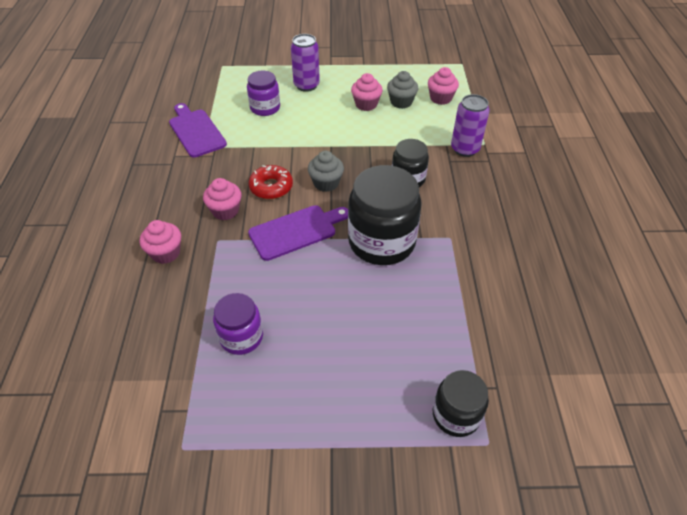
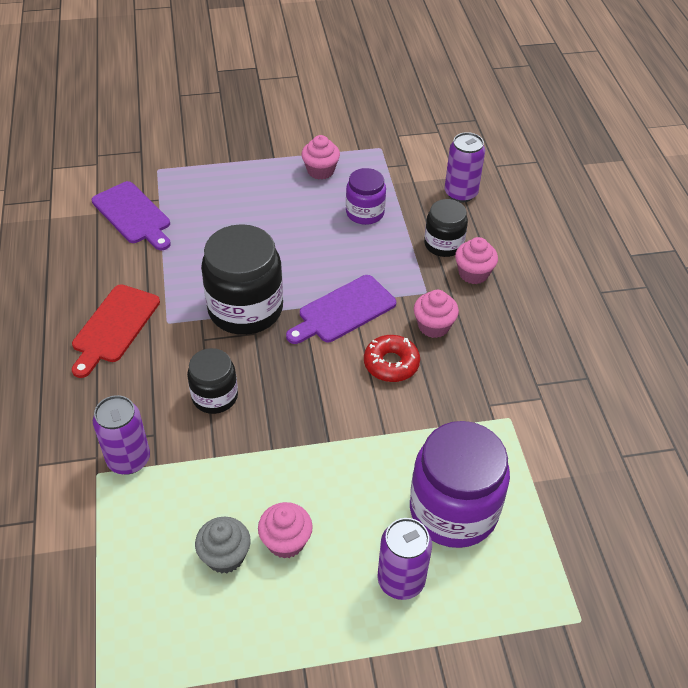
camera: 170 degrees right, 0 degrees up
(121, 352) = (460, 193): none -> purple can
(196, 131) = (536, 445): purple cutting board -> purple cutting board (133, 215)
(265, 108) = (453, 510): purple jar -> purple jar, size x1.76
(326, 183) = (322, 377): grey cupcake -> none
(440, 98) = (153, 576): pink cupcake -> pink cupcake (320, 171)
(456, 415) = (180, 182): black jar -> black jar (443, 244)
(496, 238) = (114, 327): none -> red cutting board

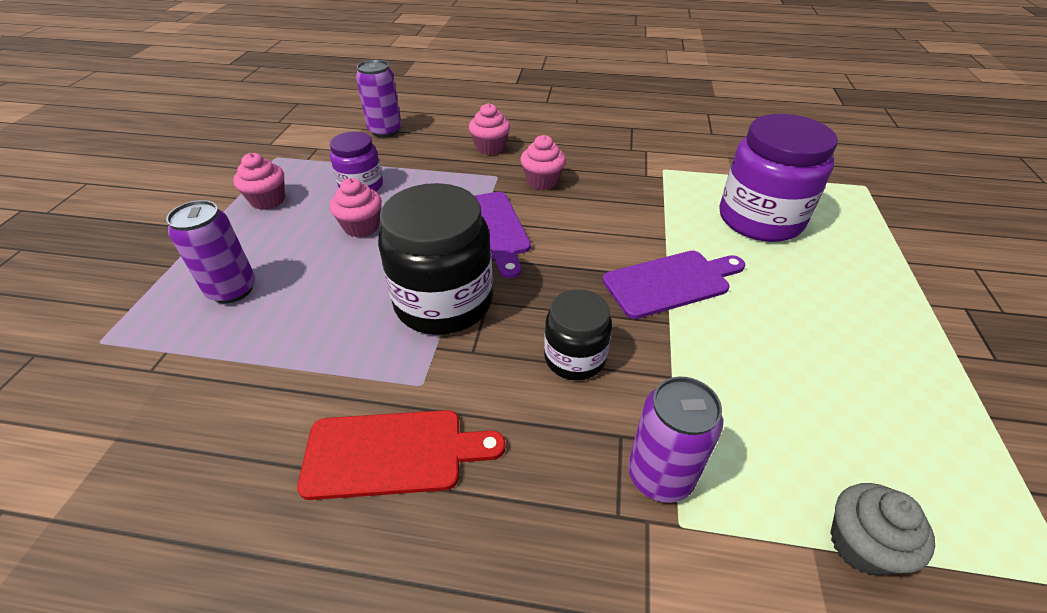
camera: 70 degrees left, 5 degrees down
(114, 327) = (392, 453): red cutting board -> red cutting board turned 45 degrees counterclockwise
(133, 215) = (169, 388): purple cutting board -> purple cutting board (670, 283)
(225, 556) = (822, 394): grey cupcake -> grey cupcake (861, 545)
(286, 541) = (798, 336): pink cupcake -> pink cupcake (361, 227)
(391, 364) = (578, 215): red donut -> none
(401, 580) = (840, 266): purple can -> purple can (232, 290)
(443, 244) = (443, 153): black jar -> none

